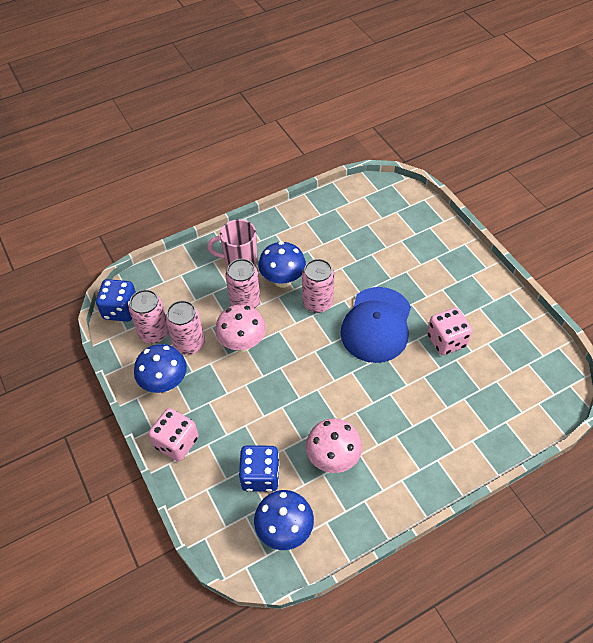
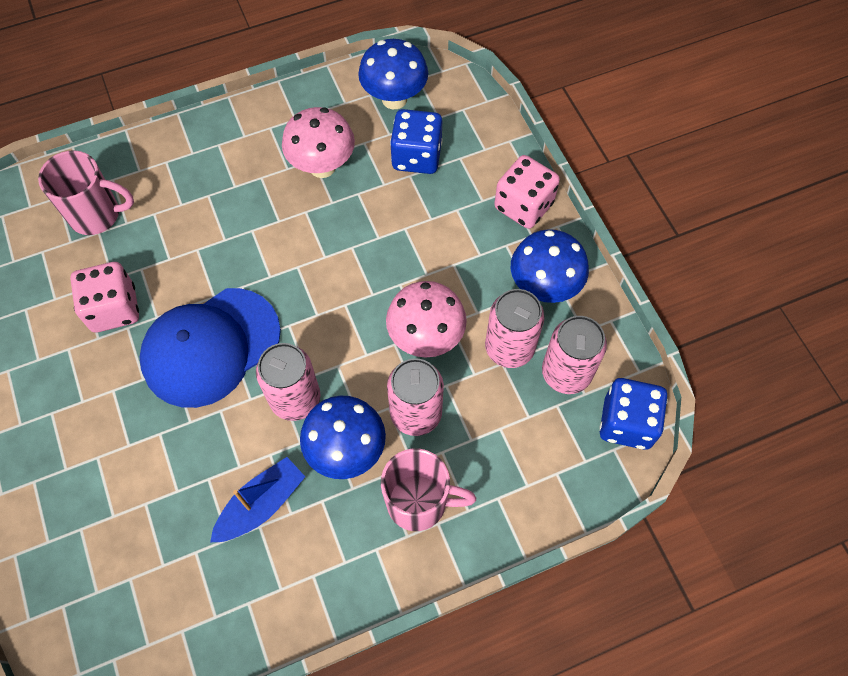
camera: 175 degrees left, 10 degrees up
(324, 252) = (261, 504): none -> blue boat
(376, 325) = (210, 347): blue cap -> blue cap turned 150 degrees counterclockwise
(487, 402) = (97, 215): none -> pink mug

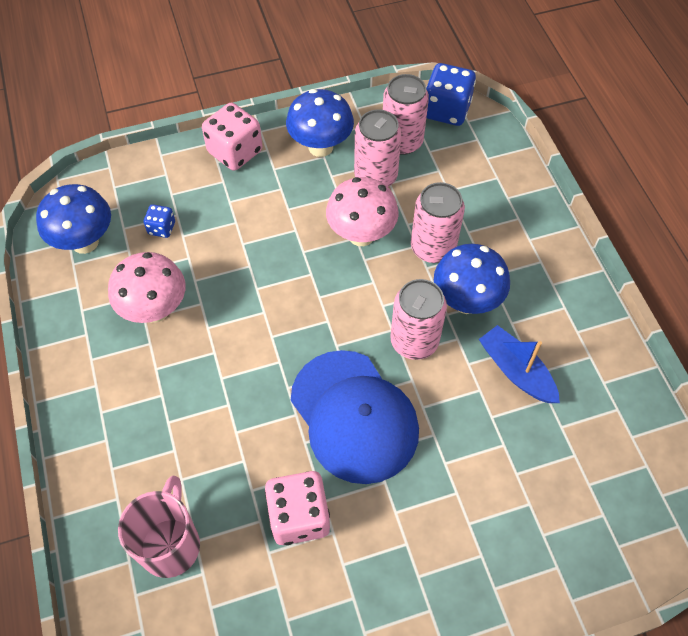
camera: 85 degrees left, 5 degrees down
(416, 156) = (162, 228): blue dice -> blue dice, size x0.52
(419, 502) = (512, 251): pink mug -> none

